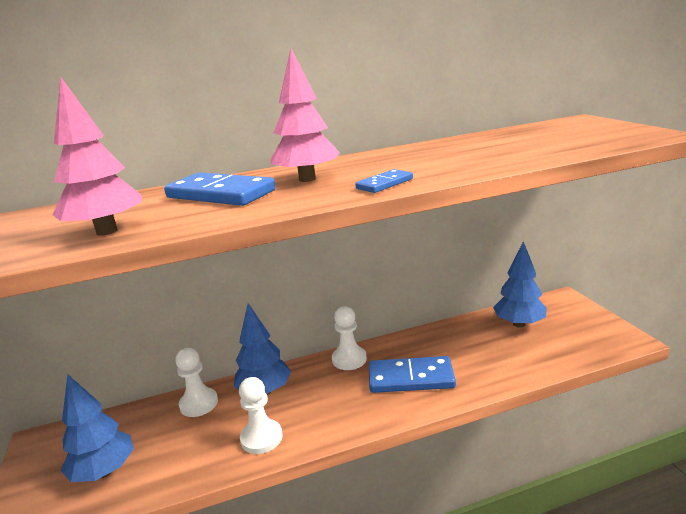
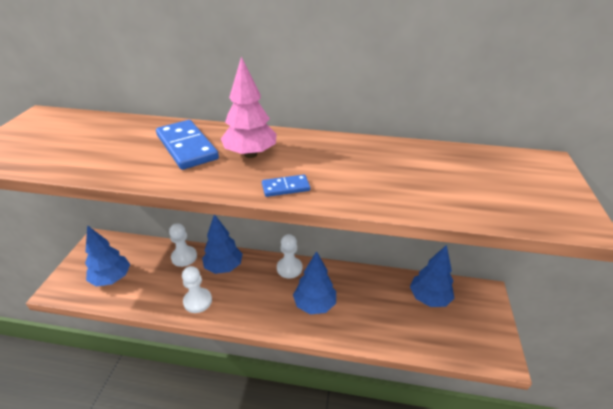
camera: 25 degrees right, 15 degrees up
(106, 231) = (94, 160): pink tree -> none
(411, 378) = (314, 304): blue domino -> blue tree

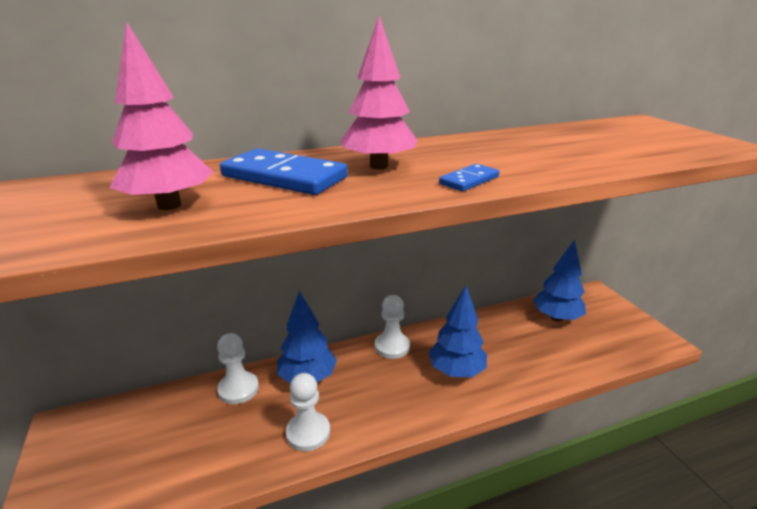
camera: 30 degrees left, 10 degrees down
(108, 153) = (169, 205): none -> pink tree
(112, 278) = (138, 465): blue tree -> none

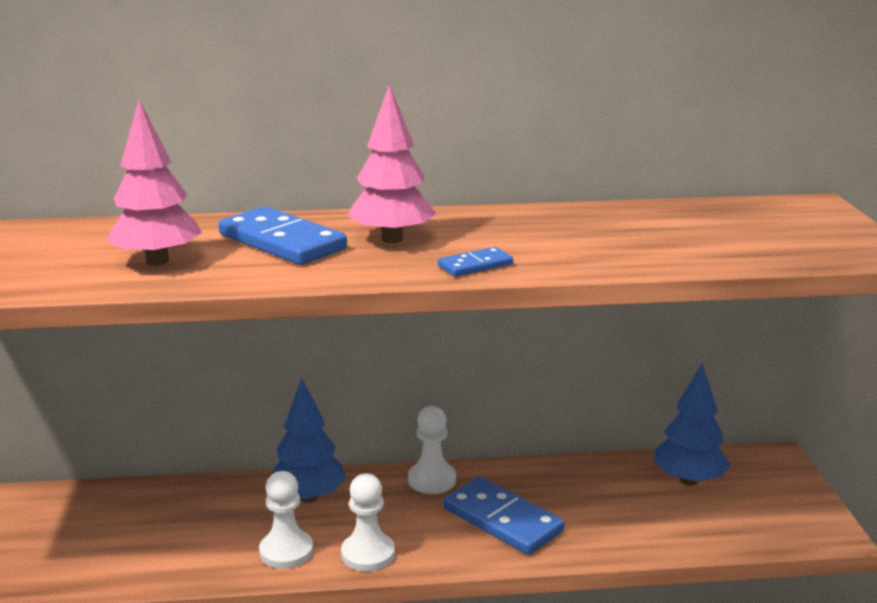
camera: 15 degrees right, 5 degrees down
(238, 389) = (222, 495): white pawn -> white pawn (368, 554)
(456, 371) = (502, 520): blue tree -> blue domino

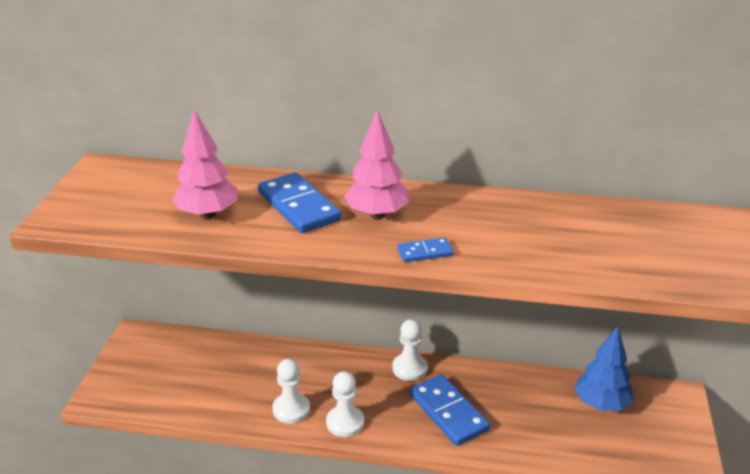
camera: 15 degrees right, 10 degrees up
(308, 497) = (319, 367): blue tree -> none

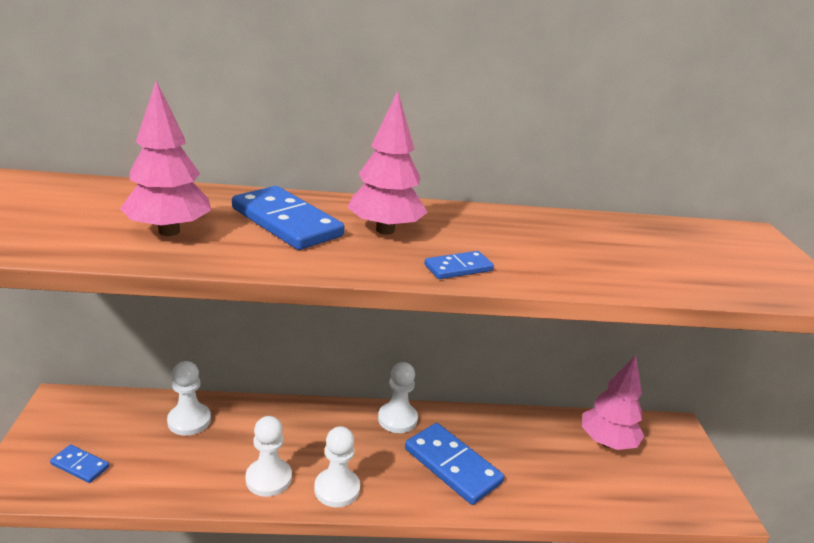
camera: 15 degrees left, 5 degrees down
(149, 387) = (80, 466): none -> blue domino
(234, 357) = (189, 420): none -> white pawn
(601, 404) = (607, 442): blue tree -> pink tree

